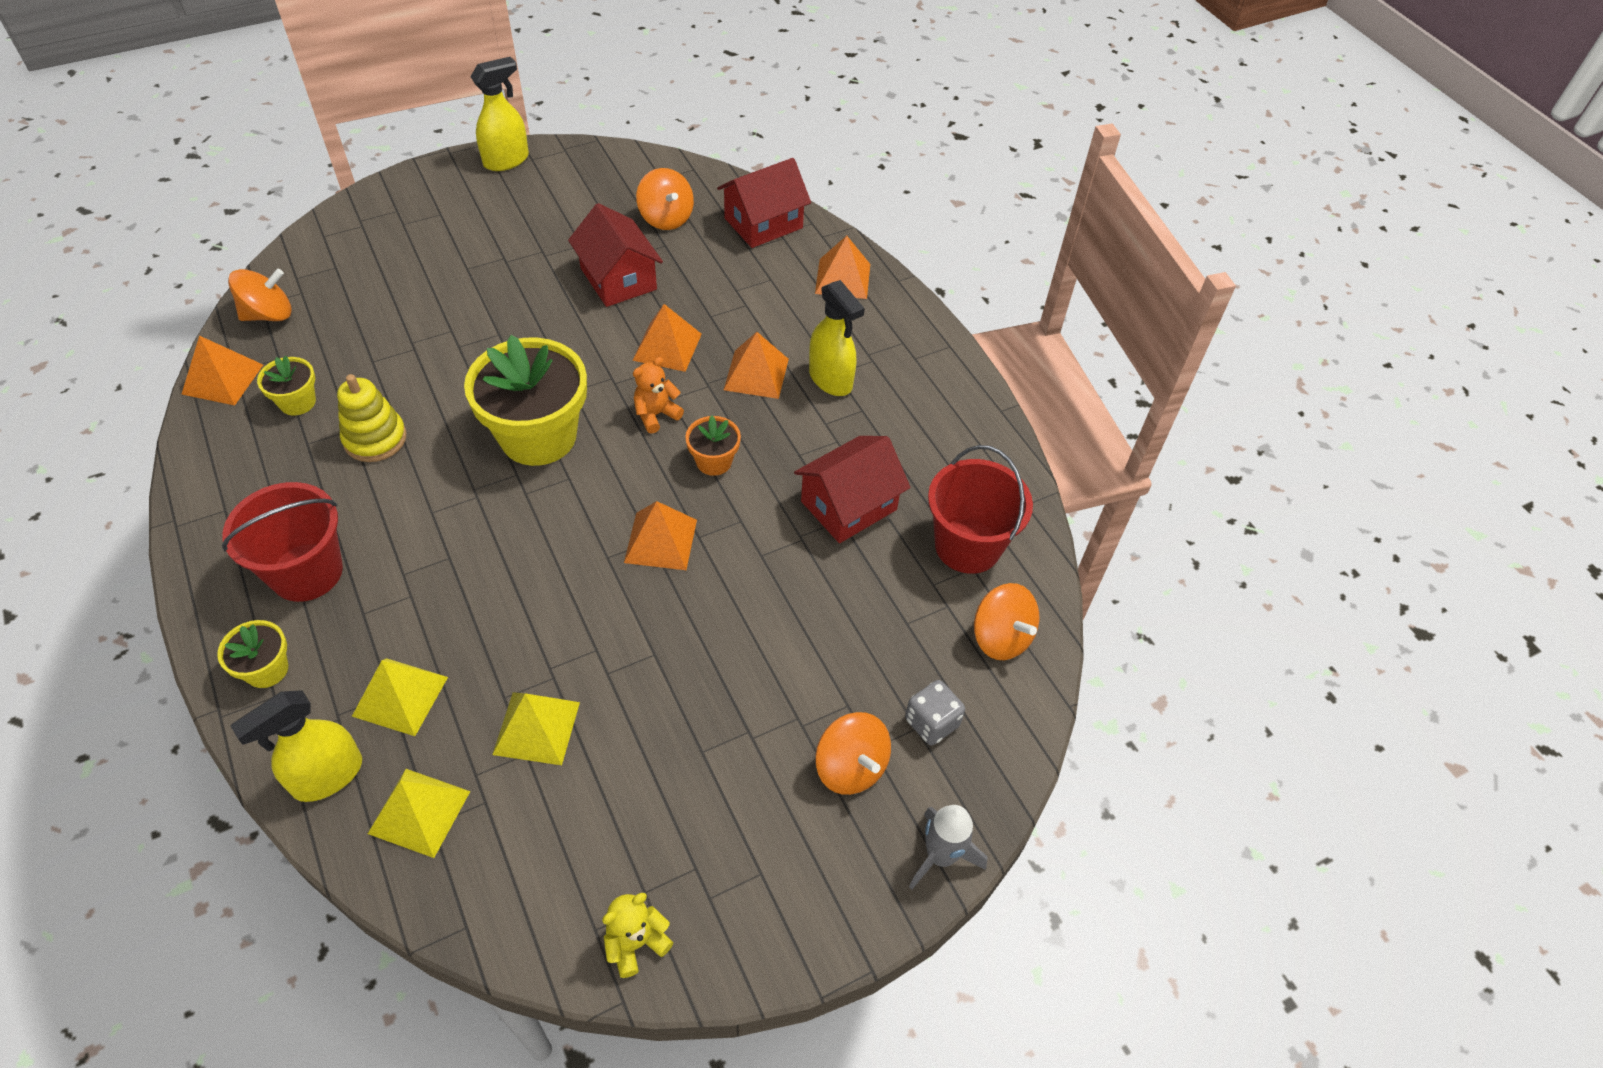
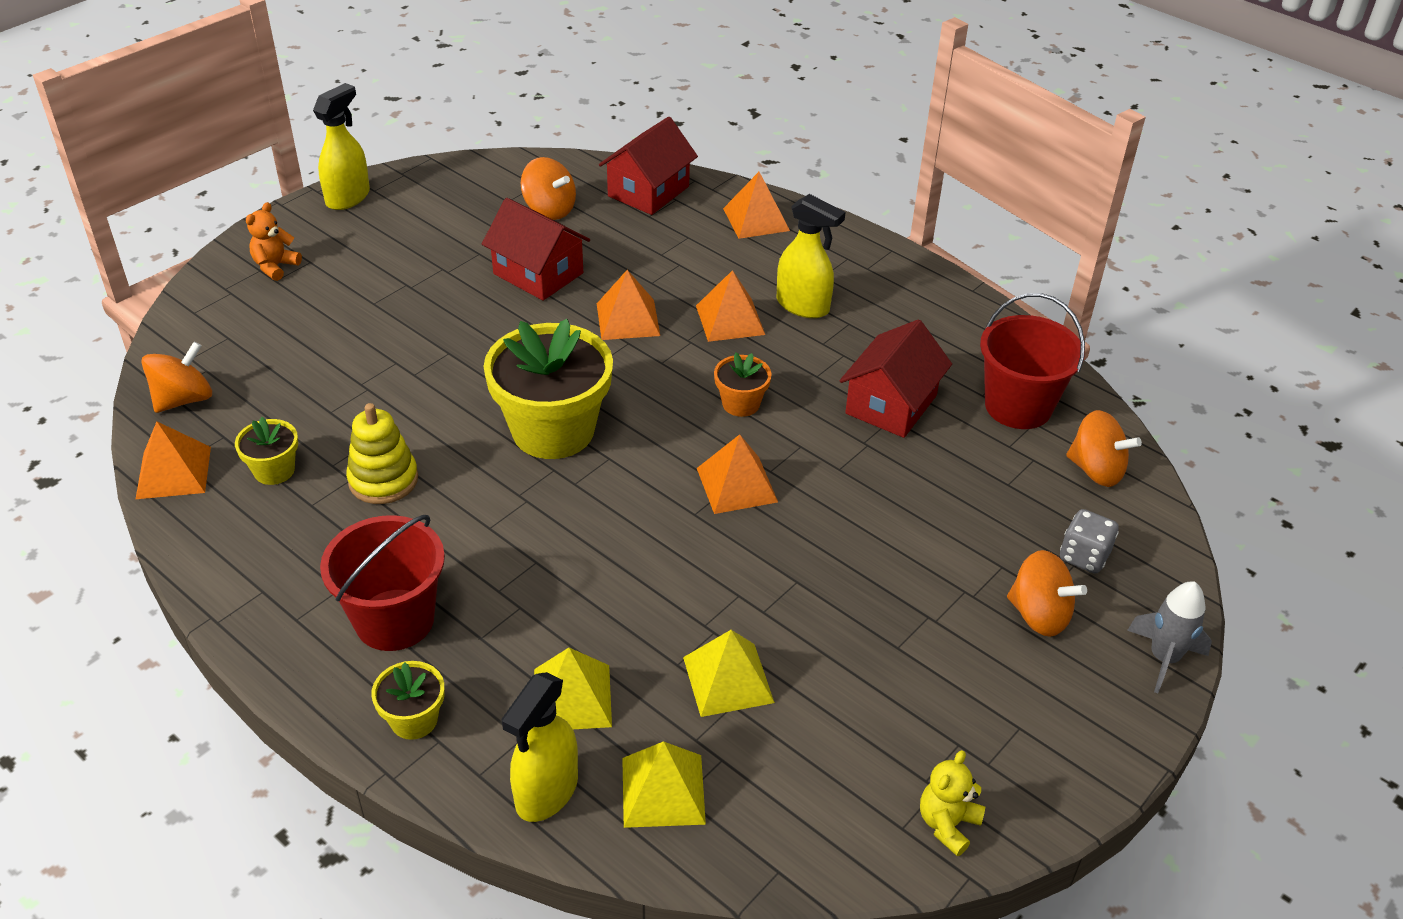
camera: 20 degrees left, 10 degrees down
(656, 415) = (657, 380): orange teddy bear -> orange teddy bear (275, 266)

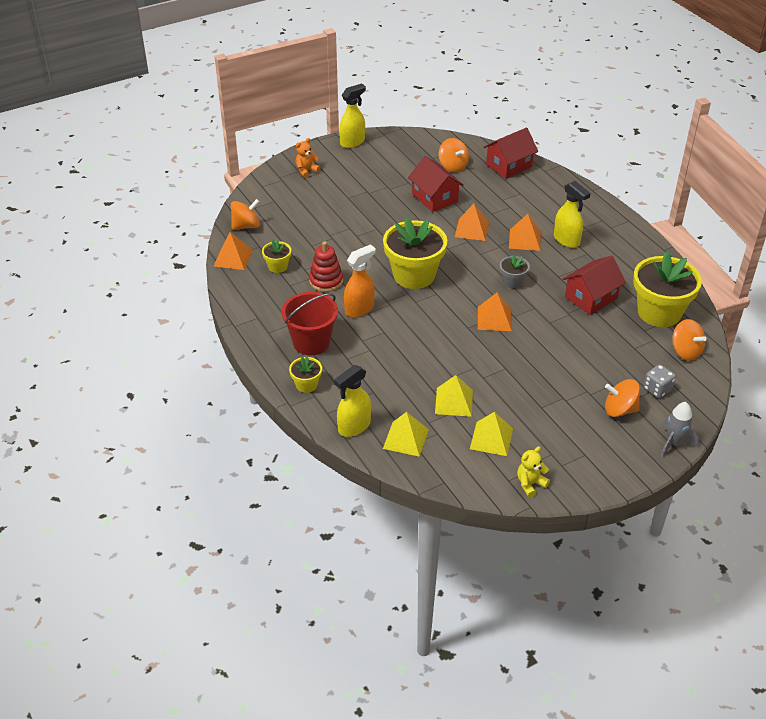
camera: 20 degrees right, 0 degrees up
(383, 480) = (326, 281): yellow stacking toy -> red stacking toy
(470, 524) = (359, 309): none -> orange spray bottle
(572, 697) = (379, 392): yellow pyramid -> yellow pyramid (491, 438)
(741, 404) = (512, 281): orange flower pot -> grey flower pot
(756, 219) = (561, 191): orange pyramid -> none
(1018, 406) = (659, 312): red bucket -> yellow flower pot
(1039, 615) = (619, 410): orange spinning top -> orange spinning top turned 135 degrees clockwise

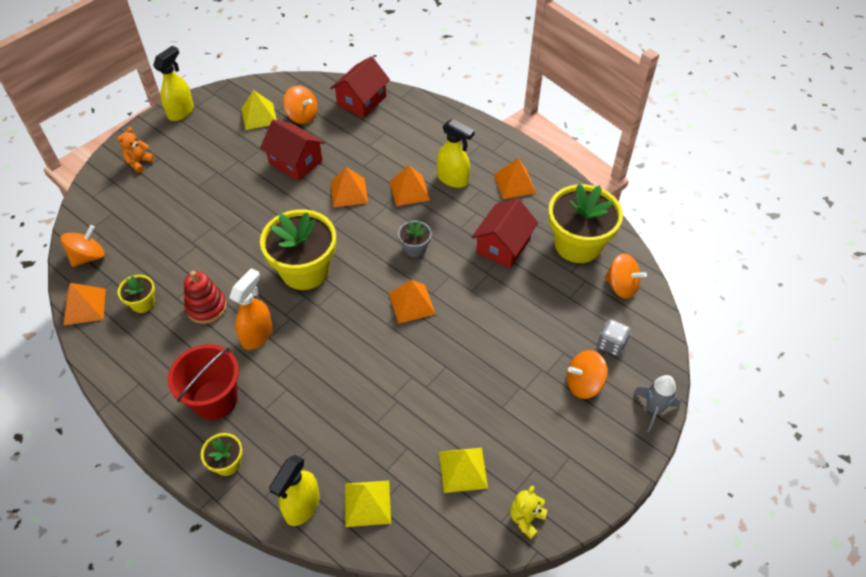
camera: 20 degrees left, 10 degrees up
(454, 402) = (405, 432): yellow pyramid -> yellow pyramid (259, 116)
(621, 255) = (514, 183): none -> orange pyramid

